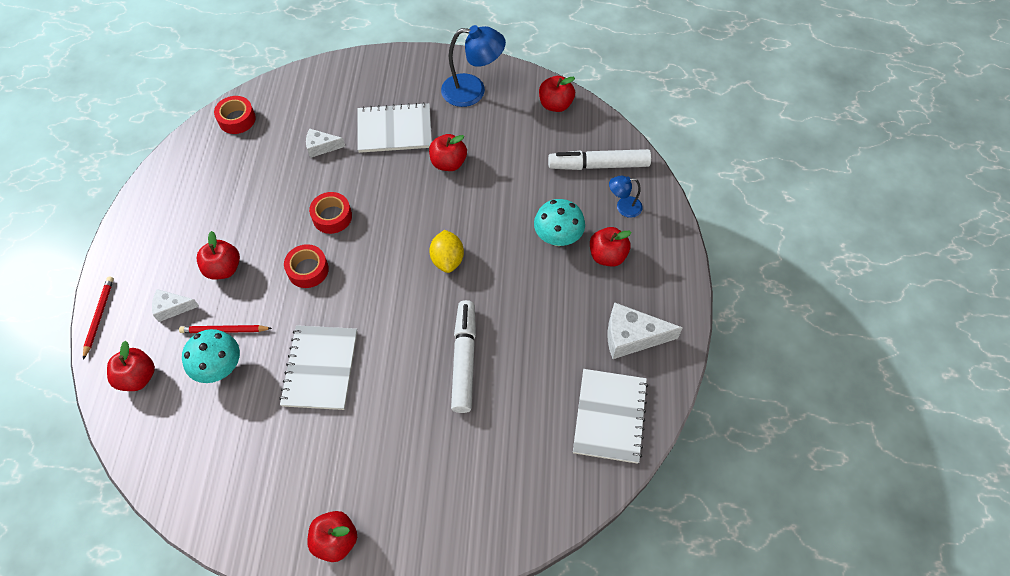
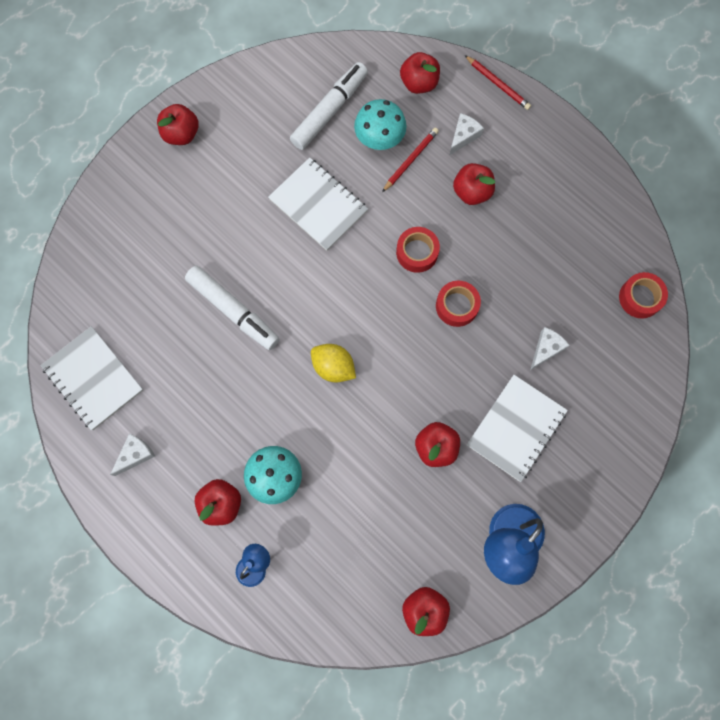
camera: 130 degrees right, 15 degrees up
(598, 165) = (318, 585): white marker -> white marker (330, 111)
(632, 337) = (135, 455): white cheese -> white cheese, size x0.60

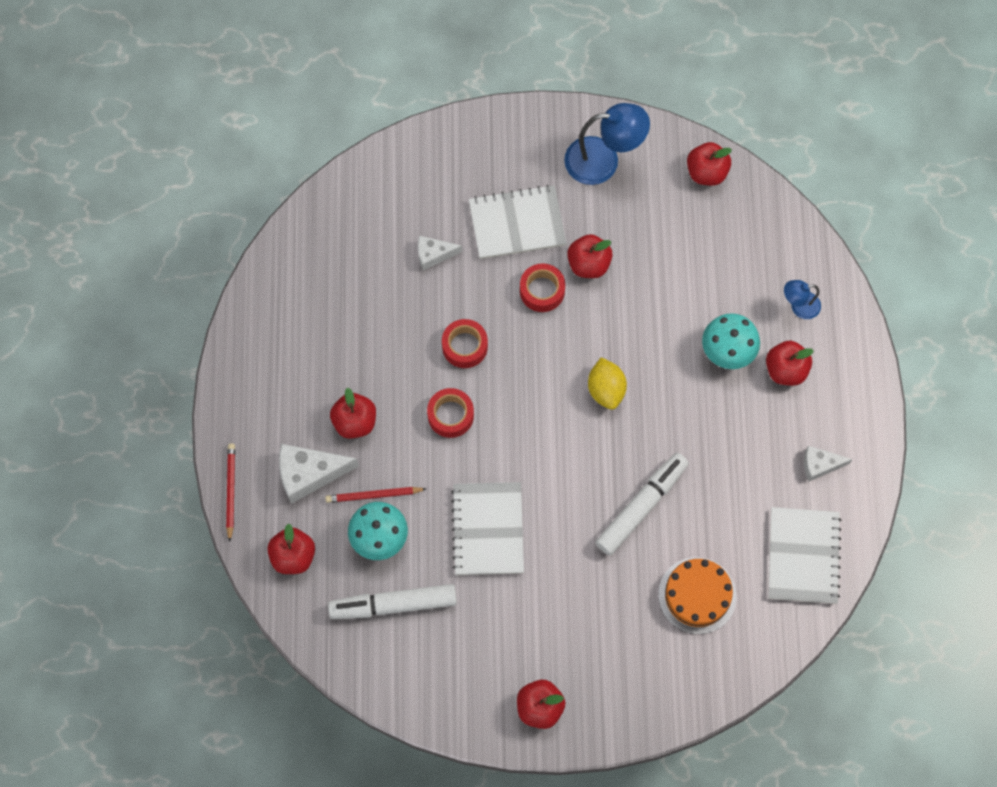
camera: 135 degrees left, 5 degrees down
(143, 287) = (697, 595): none -> orange cake
(233, 311) = (641, 506): white marker -> white marker turned 45 degrees clockwise
(463, 136) = (309, 474): white cheese -> white cheese, size x1.68
(640, 298) = (323, 224): red tape -> red tape (542, 291)

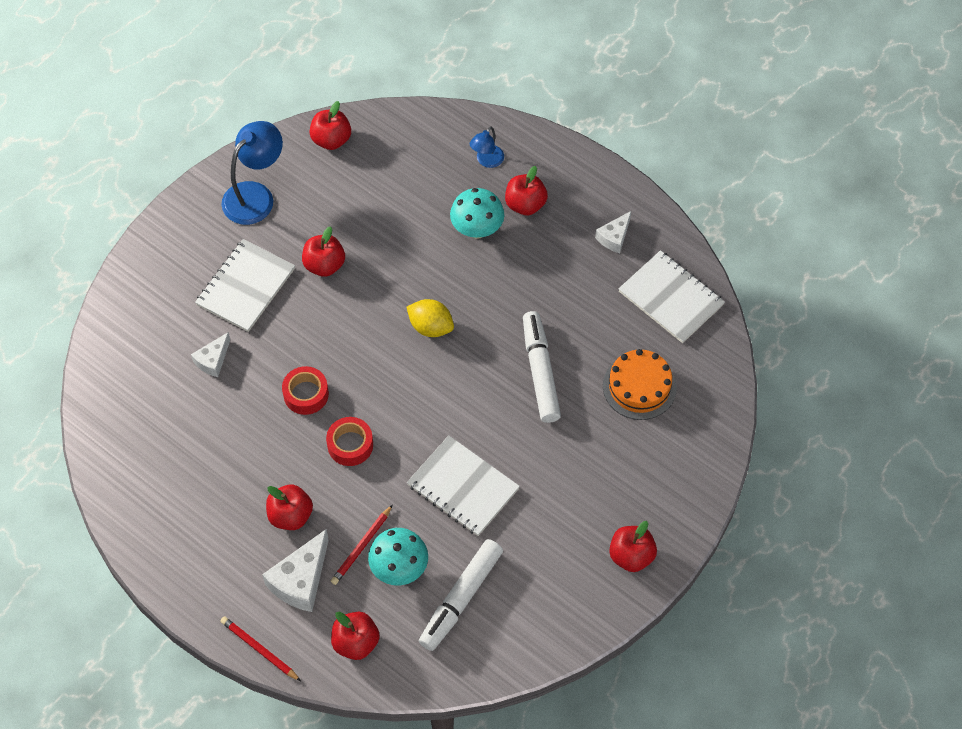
camera: 50 degrees left, 10 degrees down
(542, 291) = (314, 310): red tape -> none

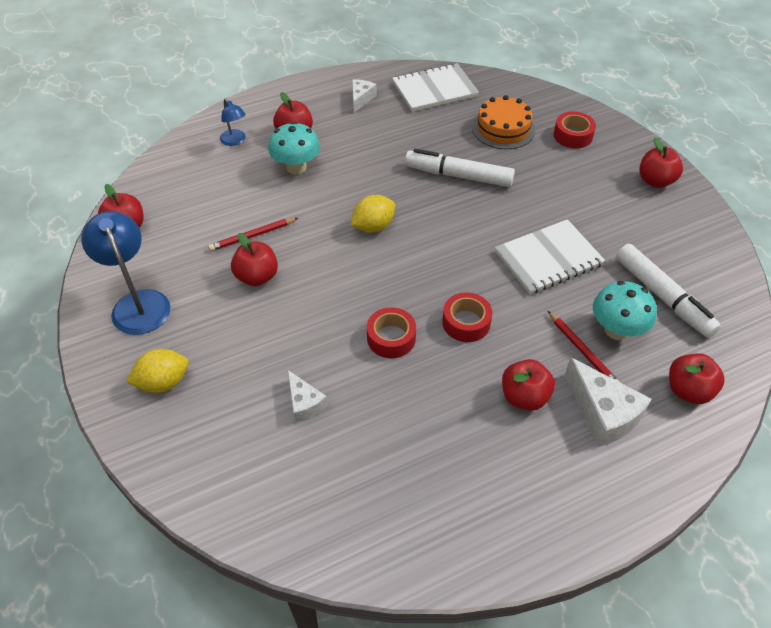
camera: 65 degrees left, 10 degrees down
(189, 256) = (163, 382): none -> yellow lemon
(245, 287) = (236, 346): white notebook -> none
(259, 649) = (675, 478): red pencil -> red pencil (252, 236)
(614, 237) = (361, 99): white cheese -> white cheese turned 135 degrees counterclockwise
(665, 457) = (573, 136): none -> red tape

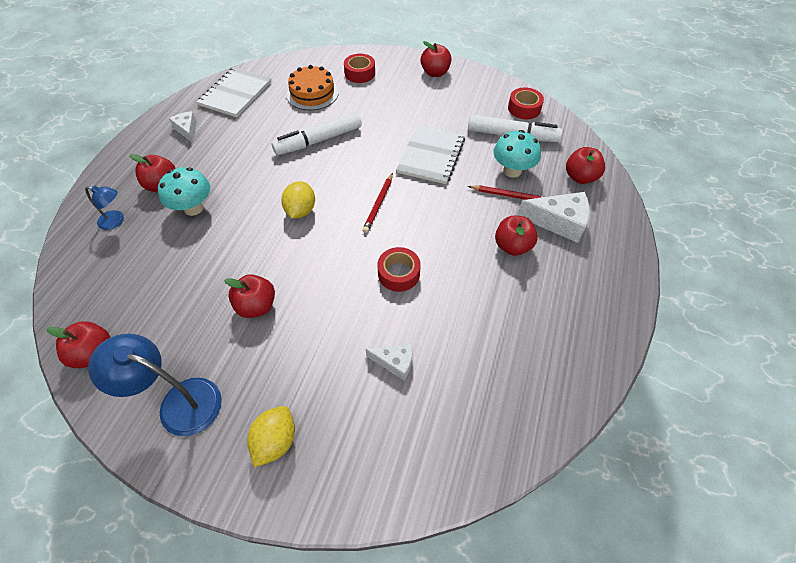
camera: 45 degrees left, 5 degrees up
(252, 236) = (217, 280): red pencil -> red pencil (378, 204)
(466, 322) = (431, 228): red tape -> red tape (524, 108)

